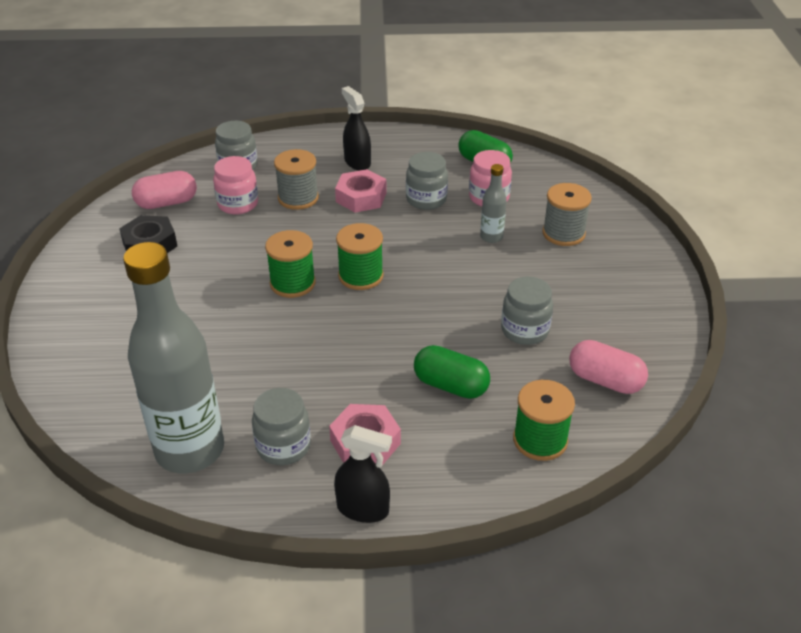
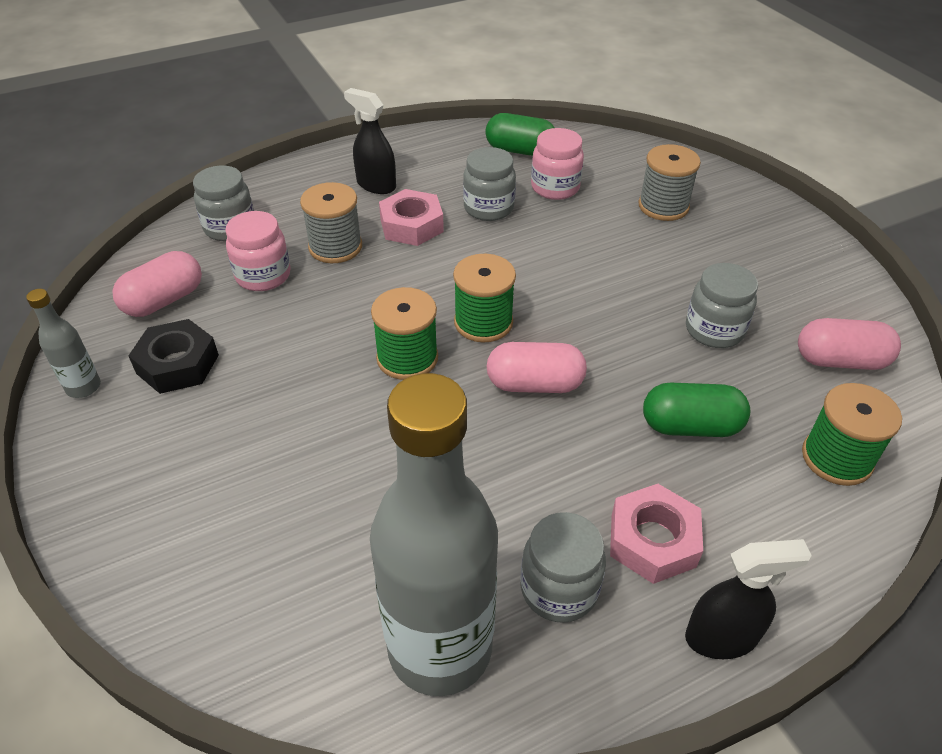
camera: 25 degrees left, 5 degrees up
(364, 325) = (534, 384): none -> pink capsule
(491, 237) = (593, 232): grey bottle -> grey bottle (83, 387)

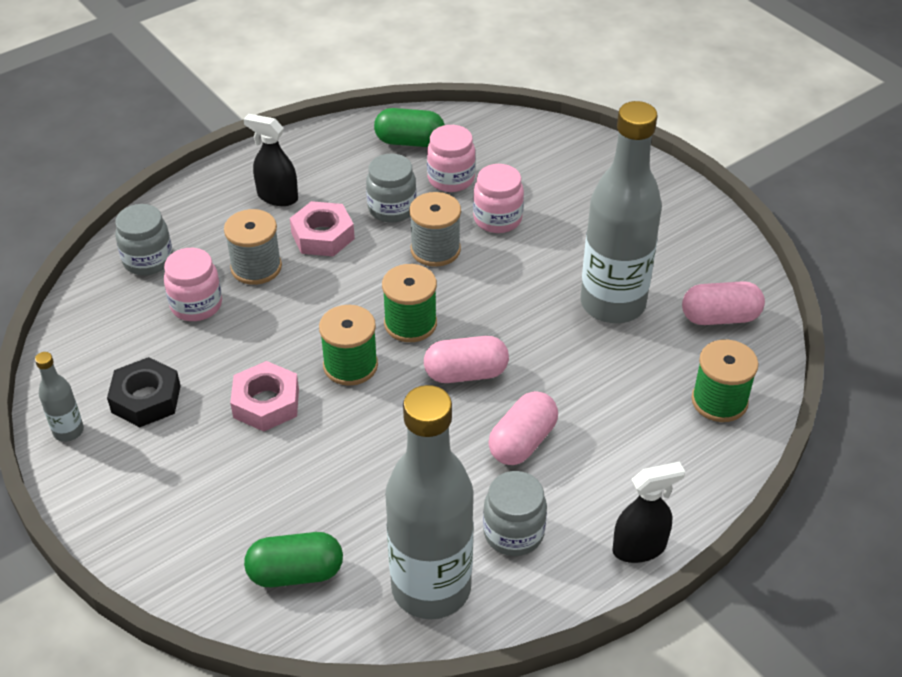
camera: 10 degrees left, 0 degrees up
(164, 300) = (111, 341): pink capsule -> pink capsule (522, 442)
(597, 230) = (497, 219): none -> pink jar
(653, 540) = (581, 486): pink nut -> pink nut (266, 403)
(663, 206) = (555, 186): grey spool -> grey spool (435, 249)
(690, 426) = (601, 391): green capsule -> green capsule (295, 573)
(714, 330) = (612, 304): grey jar -> grey bottle

